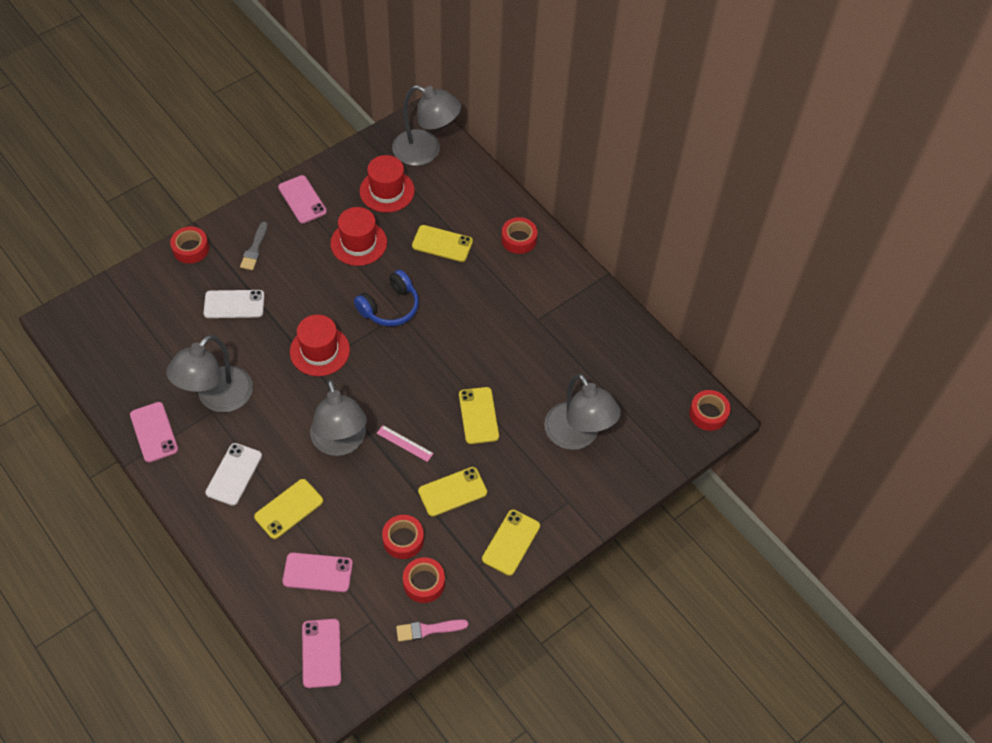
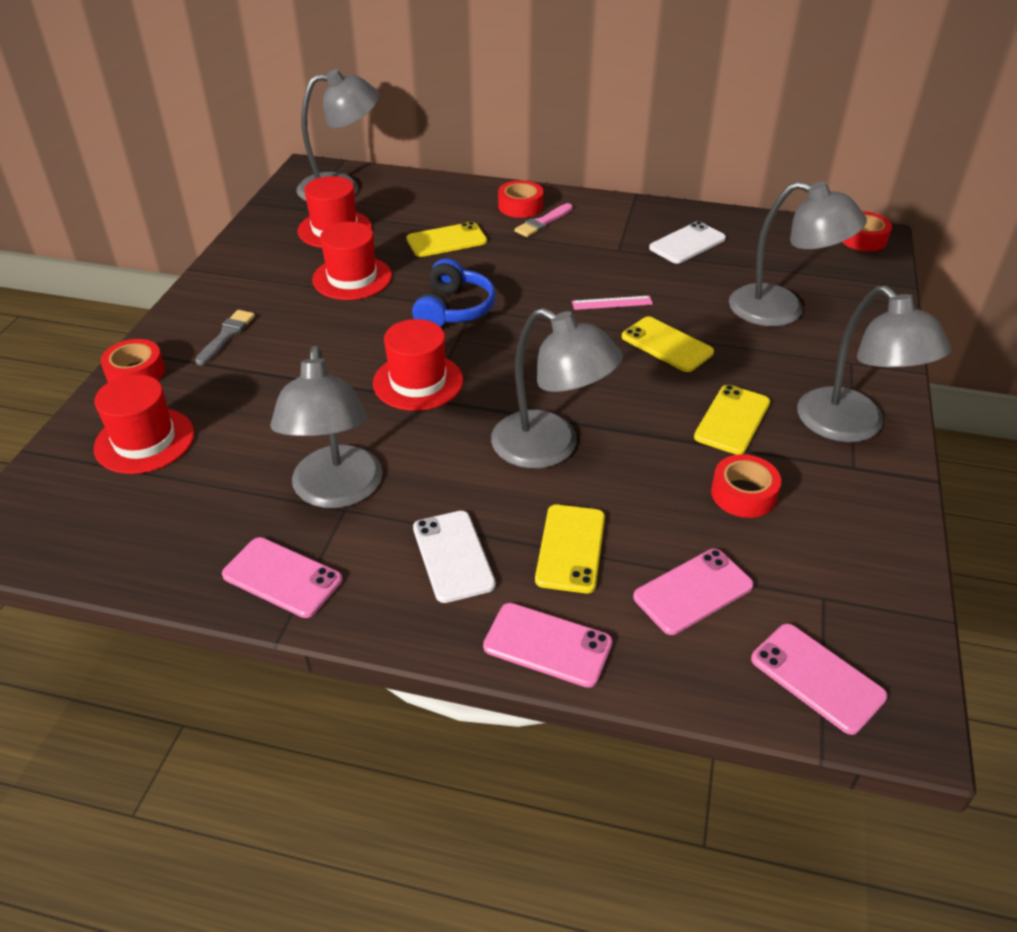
camera: 35 degrees left, 15 degrees down
(160, 302) = (144, 440): none -> red hat
(234, 304) = (255, 394): white phone -> white phone (687, 243)
(254, 249) = (226, 336): grey brush -> grey brush turned 135 degrees counterclockwise
(302, 199) = (240, 274): pink phone -> pink phone (547, 645)
(405, 443) = (623, 408): pink ruler -> pink ruler (612, 303)
(424, 583) = (823, 520): red tape -> none
(428, 630) = (894, 562): pink brush -> pink brush (543, 222)
(511, 542) = (852, 427): yellow phone -> grey lamp

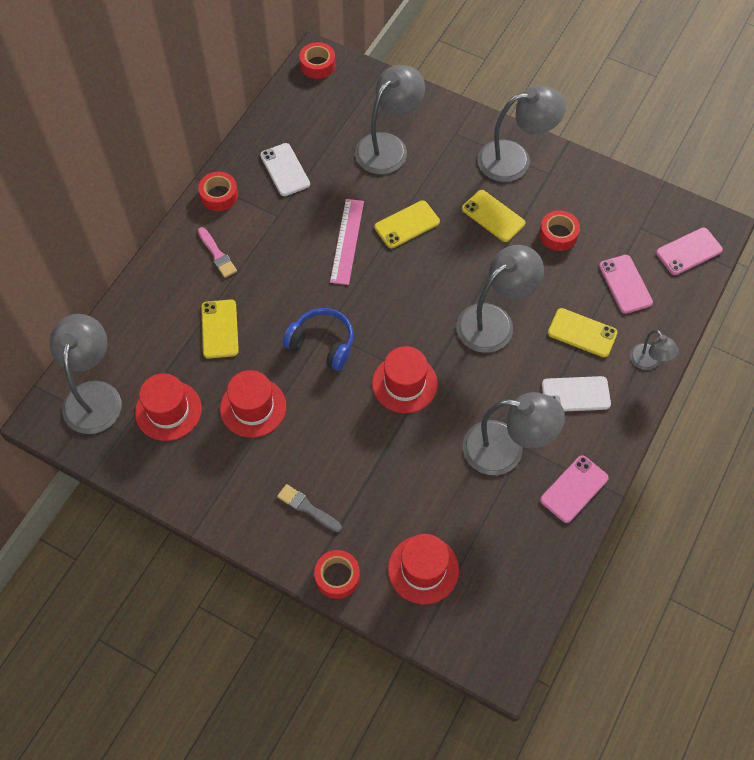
camera: 75 degrees left, 20 degrees up
(520, 206) = (184, 264): red tape -> red tape (219, 195)
(547, 645) = (648, 362): pink phone -> grey lamp
(612, 303) = (347, 241): pink ruler -> pink ruler, size x1.69

